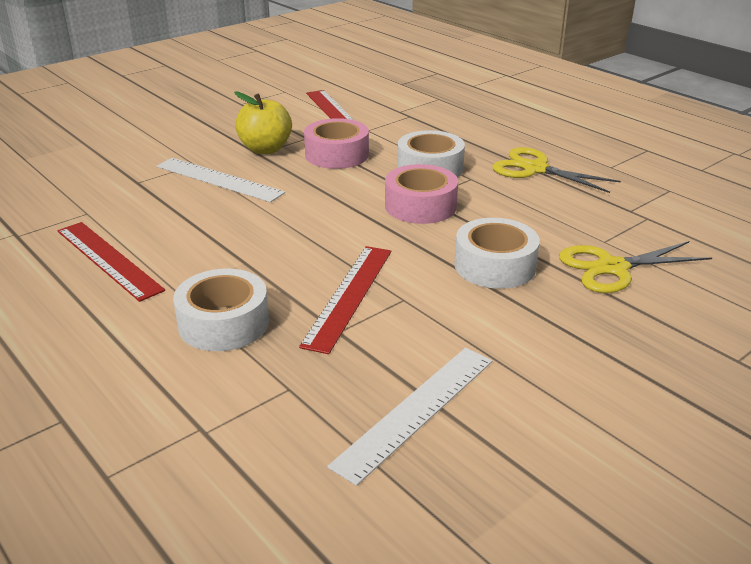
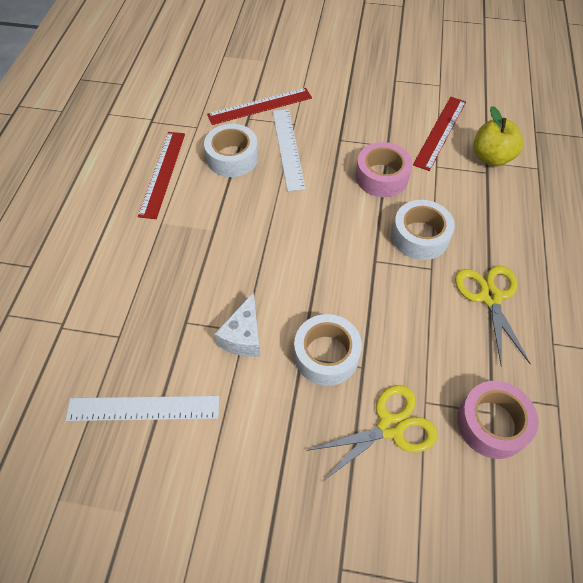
camera: 50 degrees right, 25 degrees up
(224, 323) = (149, 266): white tape -> white tape (232, 157)
(265, 149) = (348, 139): yellow apple -> yellow apple (491, 157)
(349, 296) = (223, 302): red ruler -> red ruler (260, 106)
(410, 302) = (243, 336): none -> white cheese
(420, 206) = (361, 266): pink tape -> pink tape (492, 423)
(612, 268) = (390, 427): yellow scissors -> yellow scissors turned 120 degrees clockwise

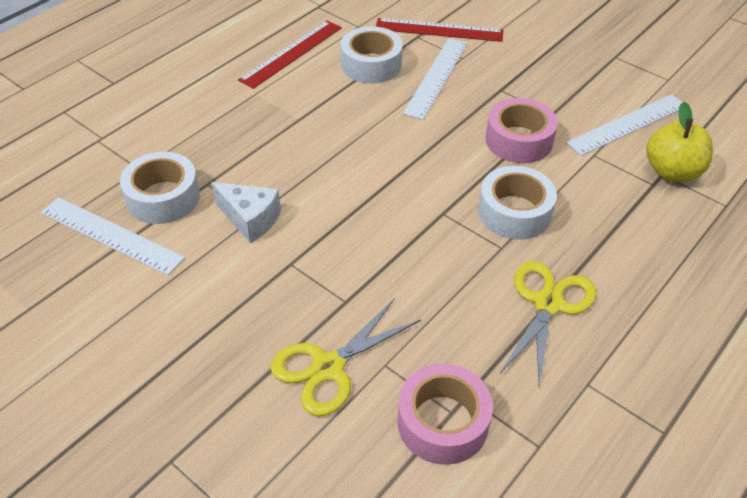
camera: 30 degrees right, 10 degrees down
(243, 336) = (250, 219): white cheese -> white cheese turned 105 degrees counterclockwise
(326, 355) = (317, 273): white tape -> white tape (163, 197)
(390, 427) = (328, 367): yellow scissors -> yellow scissors turned 135 degrees clockwise
(440, 132) = (627, 124): red ruler -> white ruler

